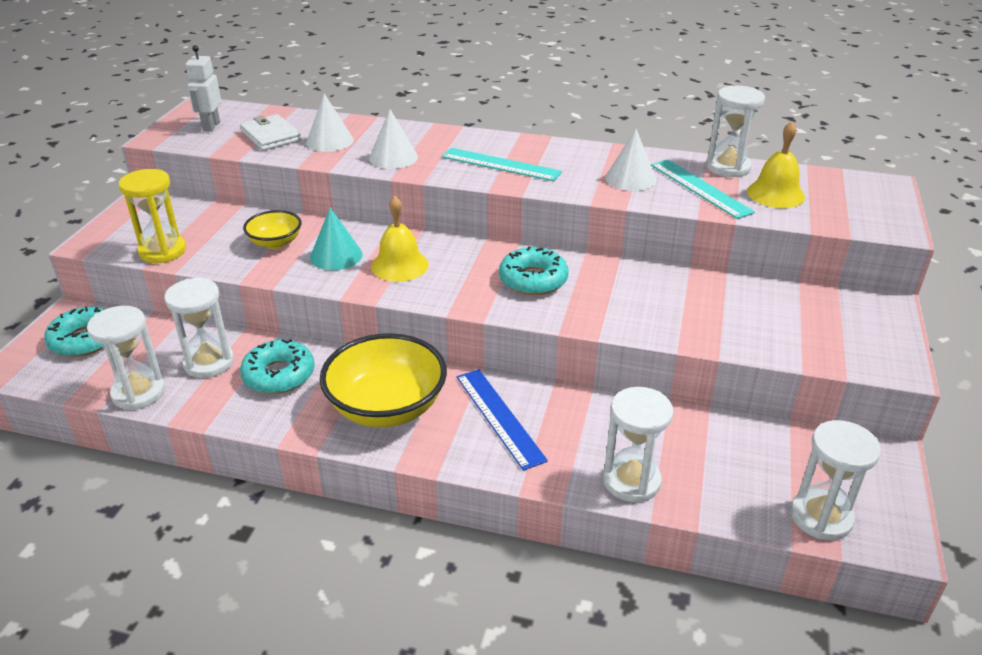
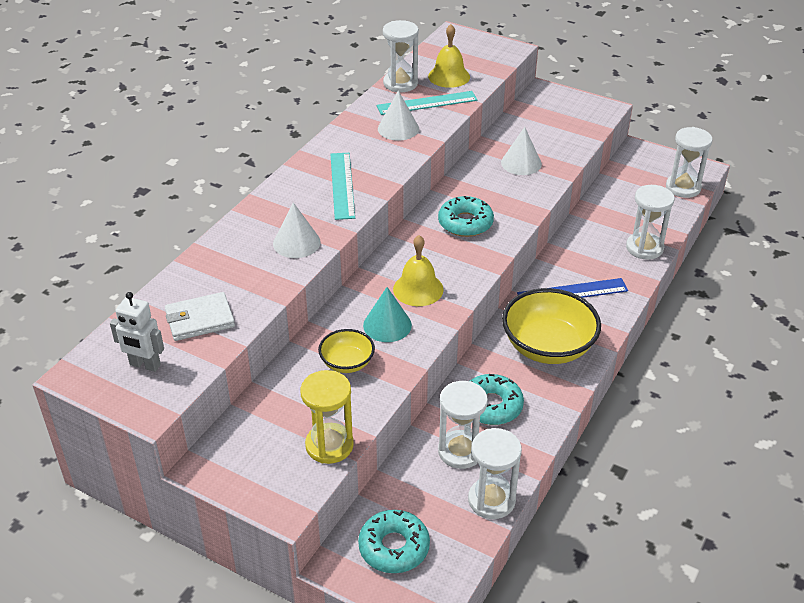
camera: 75 degrees left, 5 degrees up
(329, 141) = (237, 279): white cone -> white cone (521, 163)
(500, 164) = (342, 185): turquoise ruler -> turquoise ruler turned 45 degrees counterclockwise

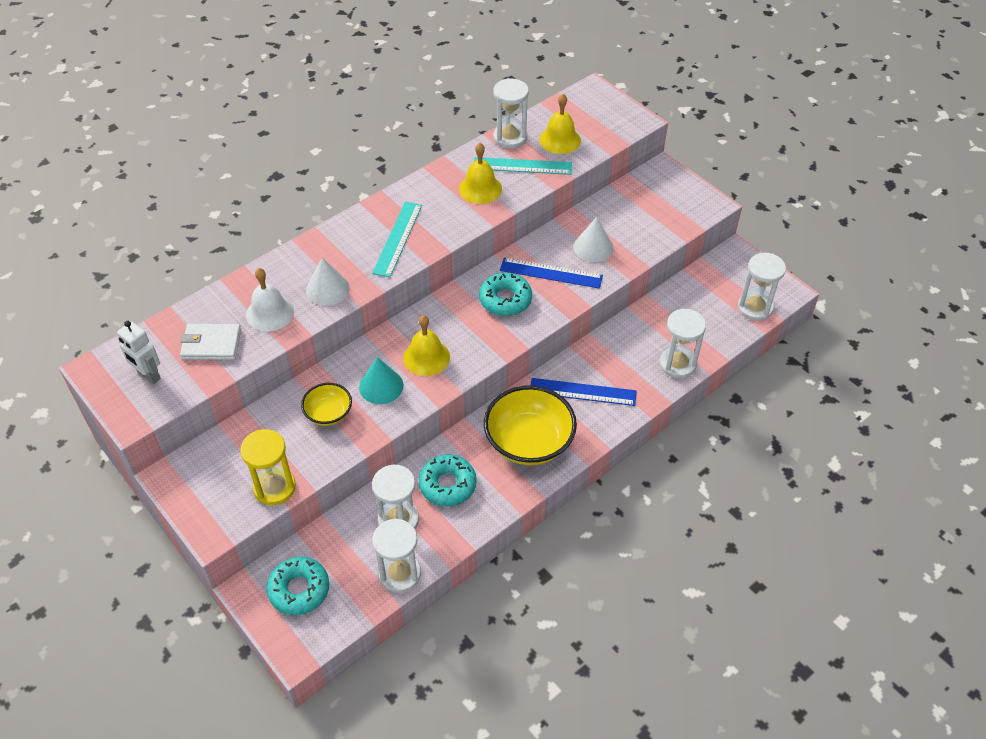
camera: 20 degrees right, 10 degrees up
(247, 277) = (270, 313): none -> white bell
(398, 128) = (480, 189): white cone -> yellow bell
(495, 192) = (551, 273): none -> blue ruler

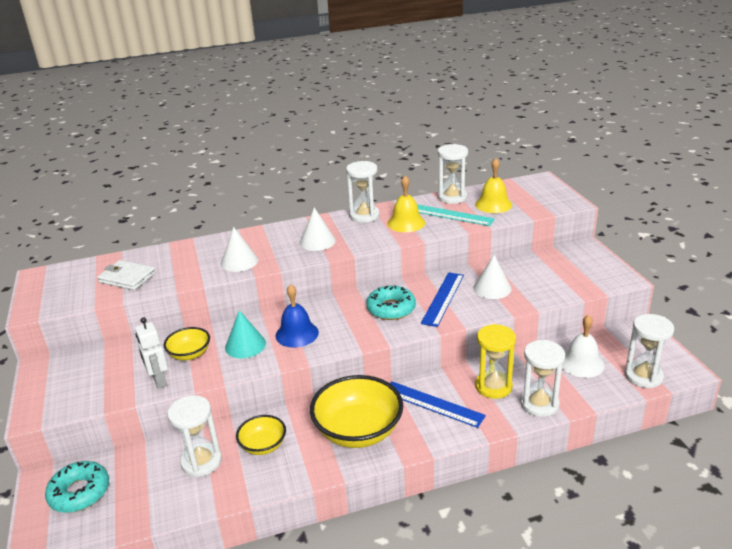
camera: 25 degrees right, 20 degrees down
(148, 375) = (67, 287): white robot -> white robot (159, 381)
(270, 313) = (185, 267): white bell -> white bell (581, 363)
(274, 487) = (106, 395): yellow hourglass -> yellow hourglass (493, 386)
(397, 238) = (317, 241): turquoise ruler -> white cone
(400, 574) = (170, 507): white hourglass -> white hourglass (364, 215)
(426, 357) = (297, 334): yellow bell -> blue bell
(447, 485) = (263, 445): turquoise donut -> yellow bowl
(551, 273) = (443, 298): blue ruler -> blue ruler turned 75 degrees clockwise

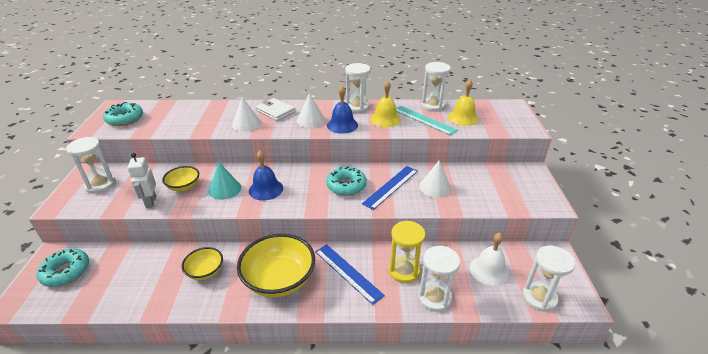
camera: 15 degrees right, 5 degrees up
(68, 288) = (125, 119): none -> turquoise donut
(127, 278) = (166, 120): white wallet -> white wallet (275, 111)
(201, 461) = (156, 272): white hourglass -> white hourglass (101, 185)
(359, 239) = (342, 125): none -> blue bell

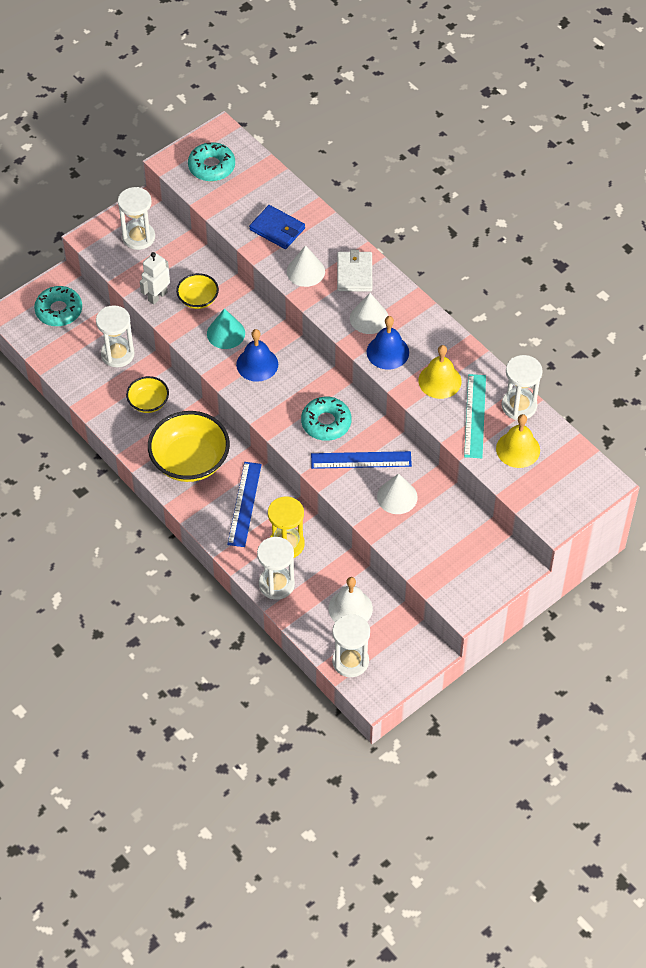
camera: 50 degrees right, 20 degrees up
(204, 119) = (277, 229): none -> blue wallet
(357, 107) = (440, 338): white hourglass -> white hourglass (117, 354)

